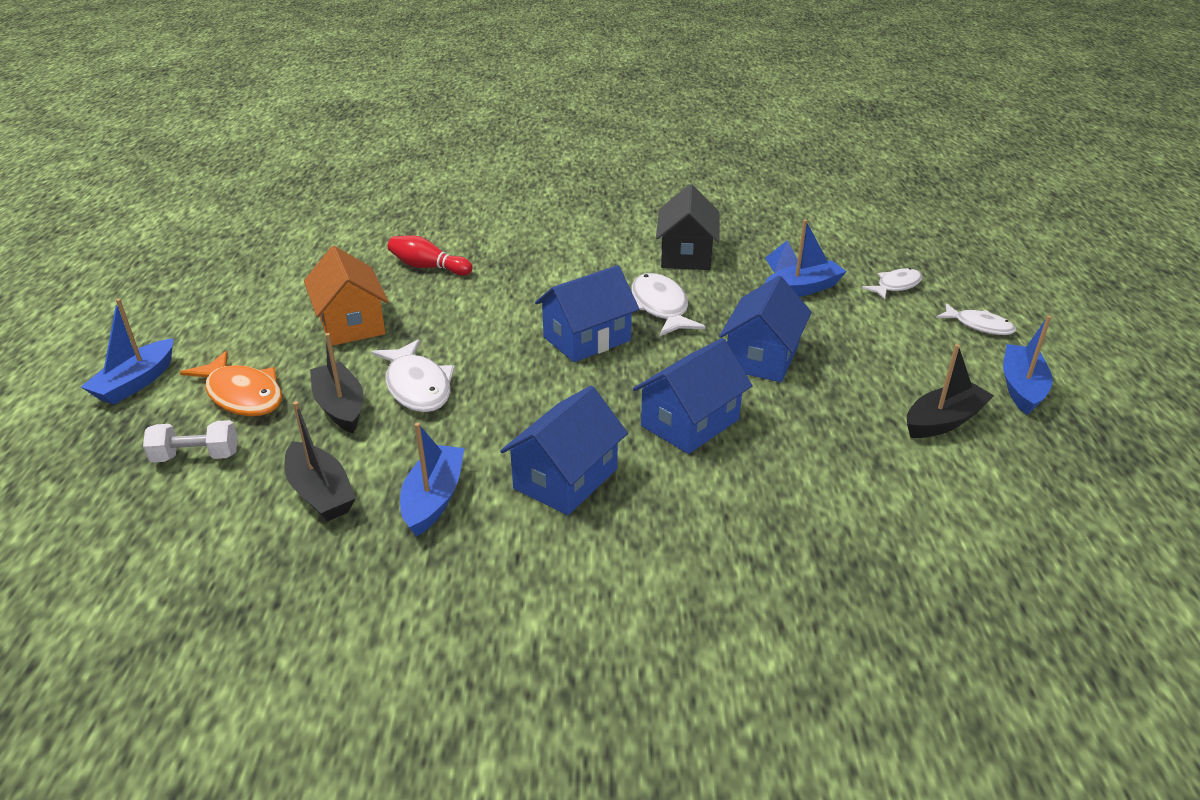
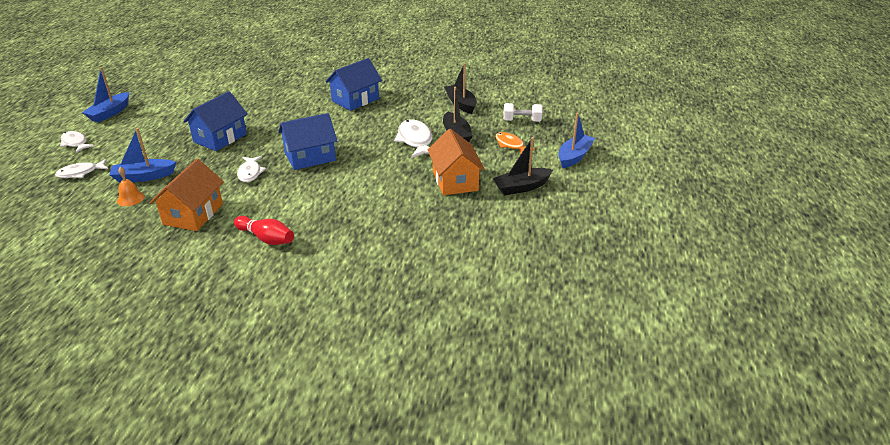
camera: 170 degrees left, 0 degrees up
(242, 395) = (510, 145): orange fish -> orange fish, size x0.64
(428, 267) = (398, 223): red bowling pin -> red bowling pin (266, 238)
(434, 499) = (413, 98): blue boat -> none
(660, 307) = (250, 173): white fish -> white fish, size x0.64
(686, 255) = (193, 214): black house -> orange house
(690, 423) = (286, 113): blue house -> none
(784, 263) = (130, 198): blue pyramid -> orange bell
(943, 421) = (169, 104): black boat -> black boat (522, 187)

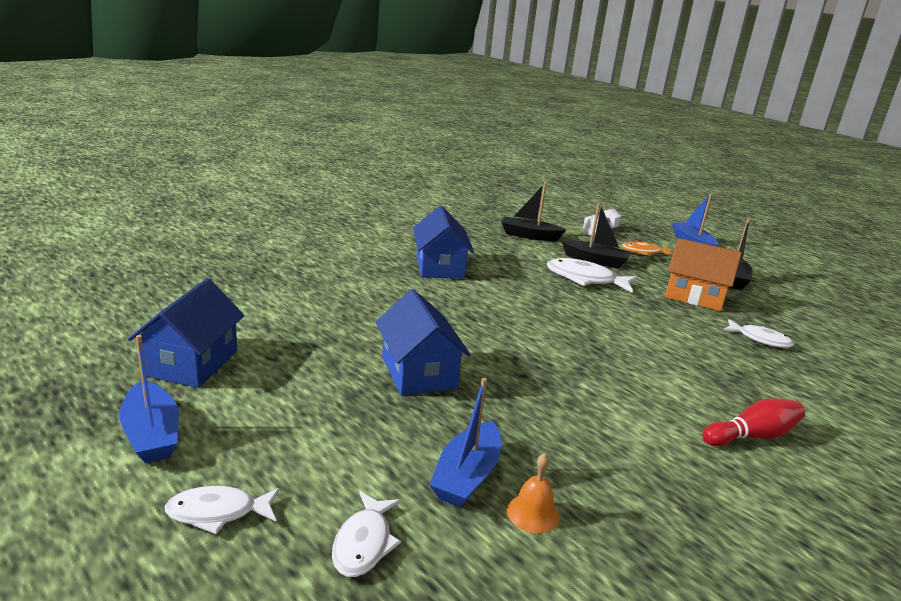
camera: 55 degrees left, 10 degrees down
(193, 214) = (641, 469): orange house -> none
(250, 173) = (557, 387): white fish -> white fish (760, 339)
(310, 157) = (558, 338): blue house -> blue house (192, 363)

